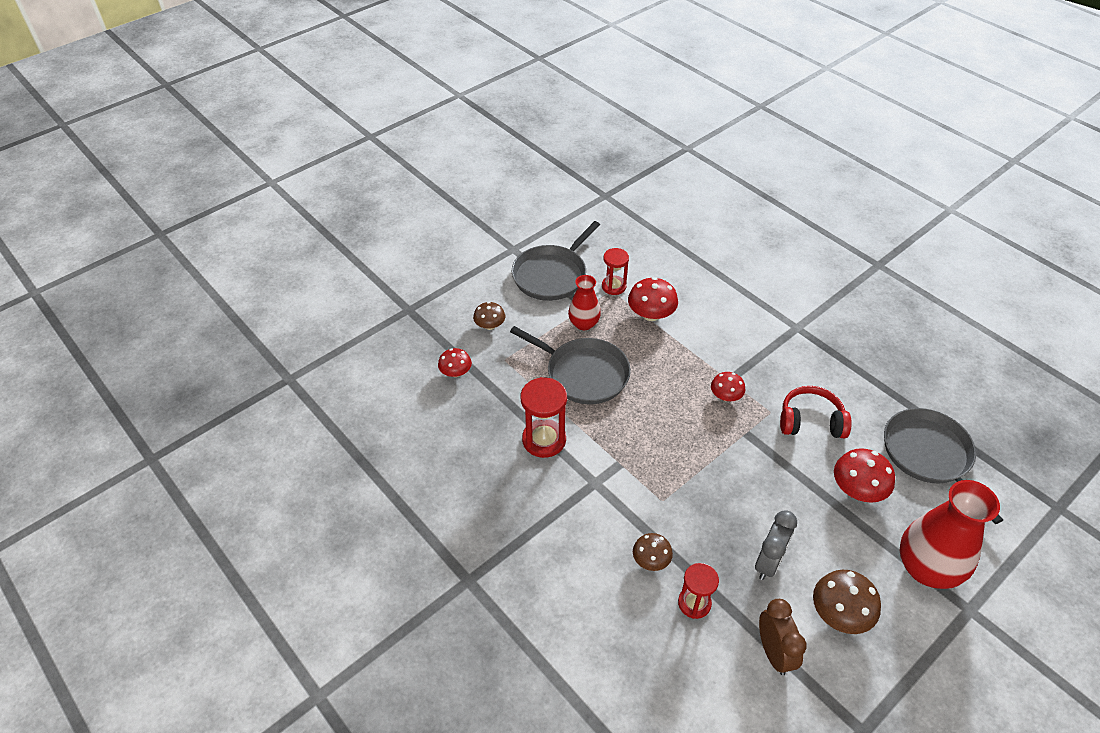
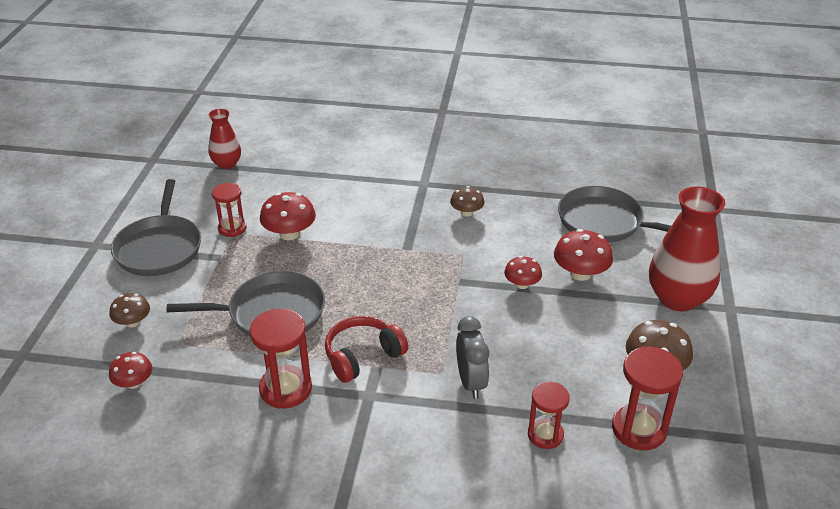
camera: 40 degrees left, 10 degrees down
(584, 324) = (232, 272): red vase -> red vase (227, 164)
(651, 560) = (478, 425): brown mushroom -> brown mushroom (466, 212)
(725, 396) = (416, 263): red mushroom -> red mushroom (522, 284)
(768, 562) = (570, 366): grey clock -> grey clock (471, 382)
(774, 653) = (639, 429): brown clock -> red hourglass
(810, 421) = (500, 245): red headphones -> red headphones (363, 356)

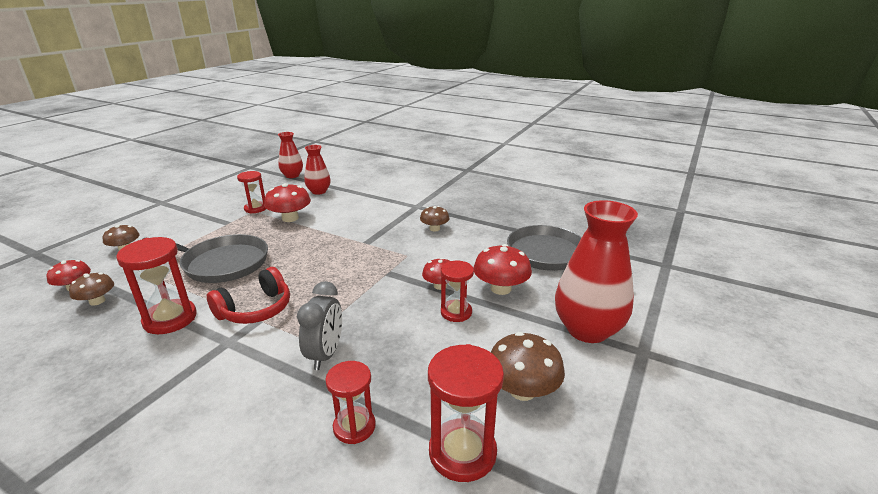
camera: 20 degrees right, 10 degrees down
(159, 248) = (197, 211): grey pan -> none
(182, 391) = (97, 301): none -> brown mushroom
(286, 184) = (319, 191): none -> red vase
(363, 356) = (255, 309): red headphones -> red headphones turned 150 degrees clockwise
(556, 310) = (456, 312): none -> red hourglass

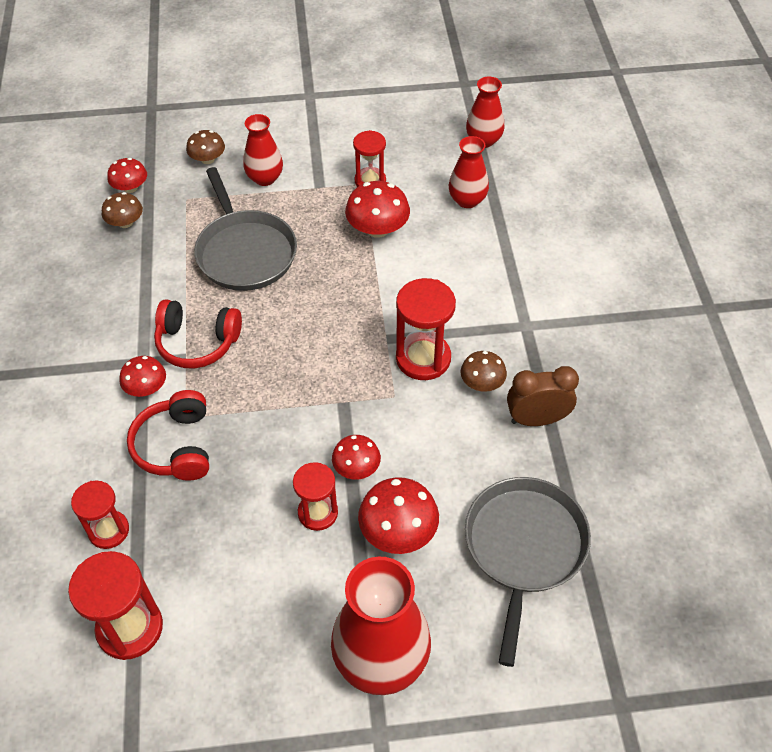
camera: 55 degrees right, 25 degrees up
(170, 319) = (140, 294): red hourglass -> red hourglass (423, 358)
(184, 236) = (265, 178): none -> red vase
(253, 349) = (146, 388): none -> red mushroom
(325, 354) = (176, 446): grey clock -> red headphones
(476, 224) = (537, 419): none -> brown clock
(522, 390) = (236, 638): brown mushroom -> none

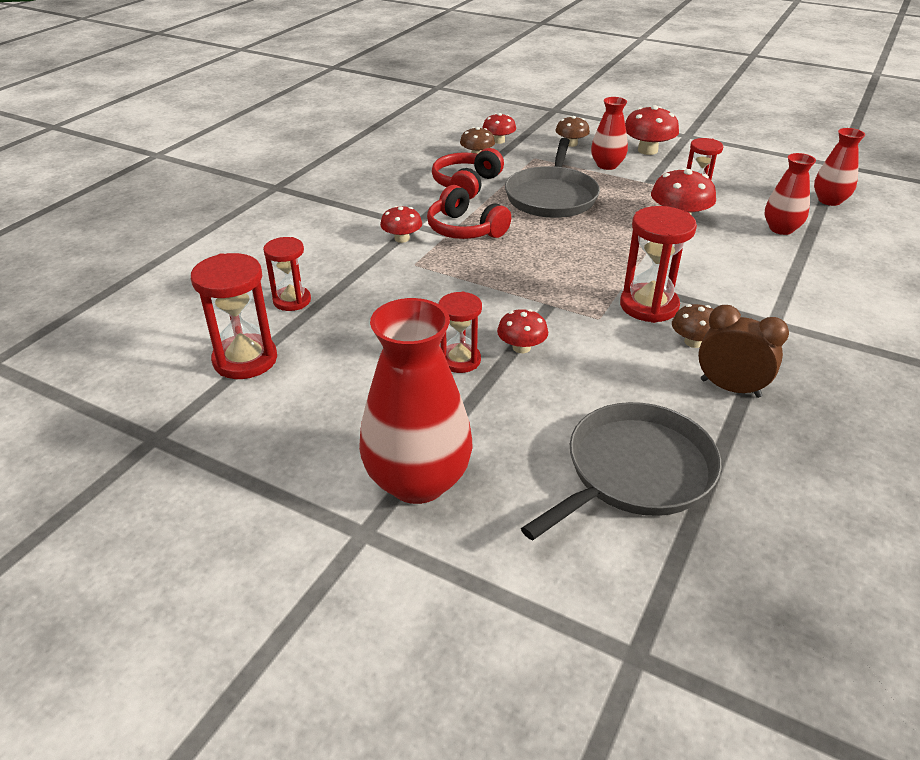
camera: 35 degrees right, 15 degrees down
(176, 446) = (389, 276): red headphones -> red headphones (466, 184)
(398, 531) = (519, 403): red mushroom -> red mushroom (647, 150)

